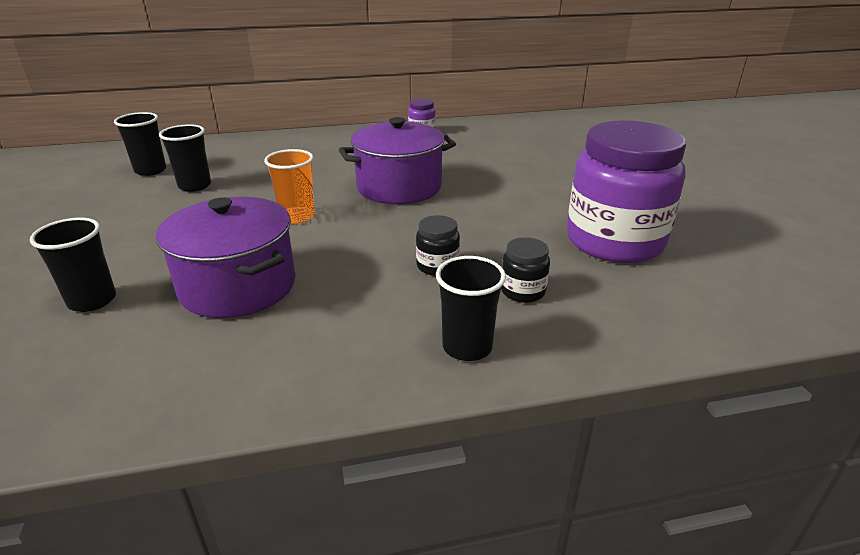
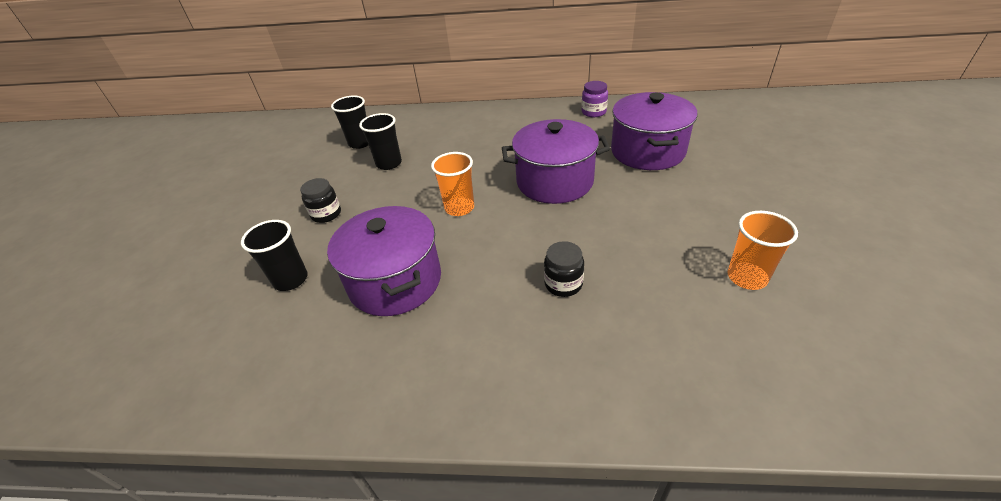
camera: 20 degrees right, 10 degrees up
(467, 347) = (563, 387): black cup -> none
(487, 158) = (647, 151): none -> purple pot
(522, 291) = (634, 328): black jar -> black jar (326, 214)
(614, 241) = (747, 277): purple jar -> orange cup

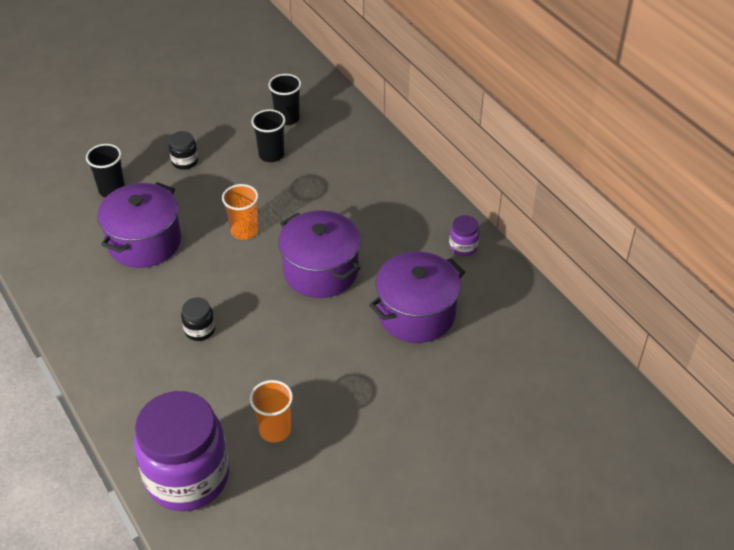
camera: 50 degrees right, 5 degrees up
(794, 379) = (187, 476): none -> purple jar

